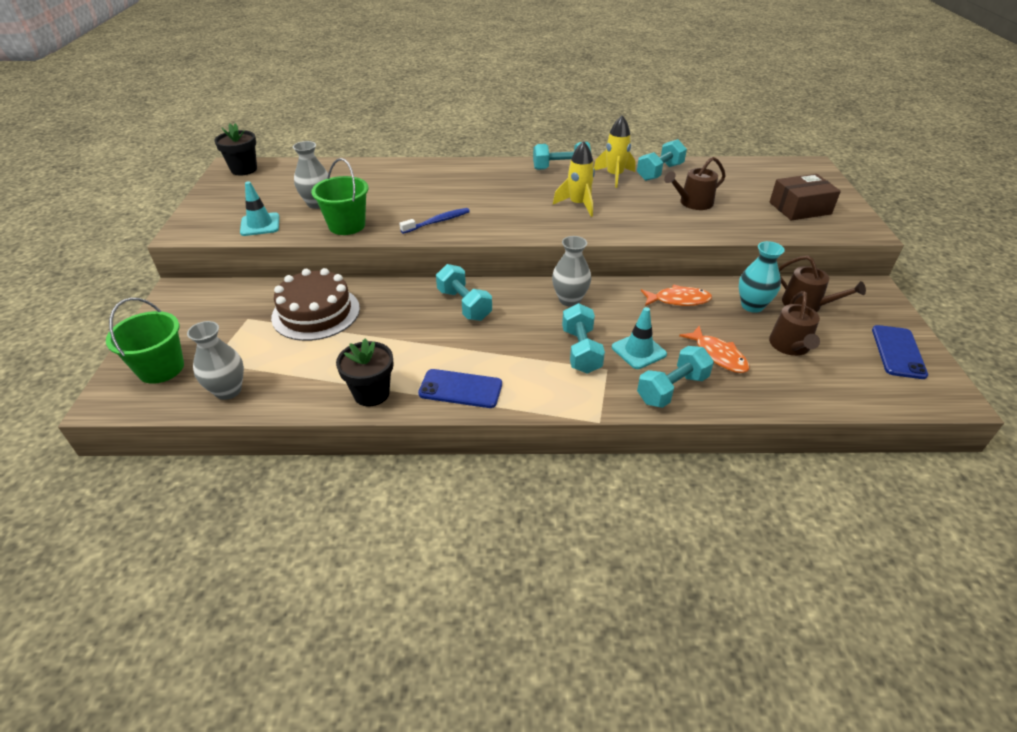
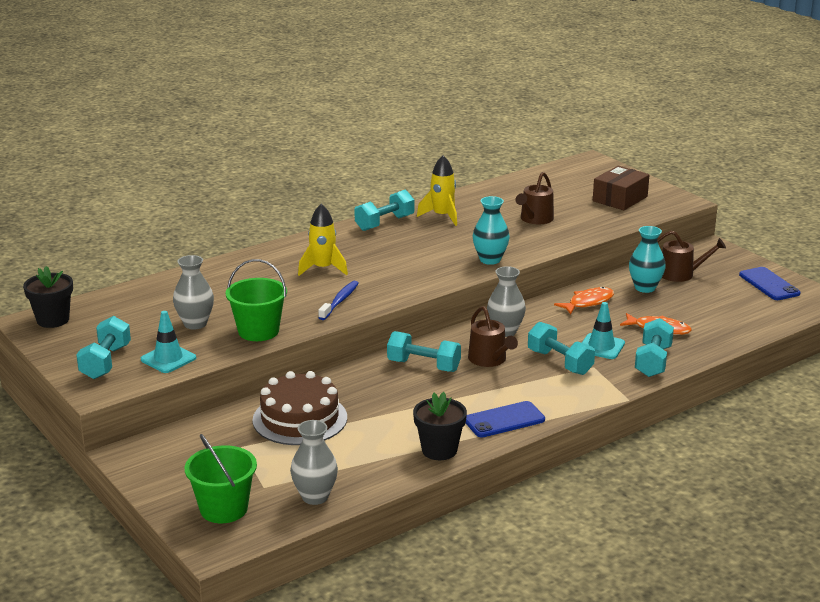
camera: 35 degrees left, 15 degrees down
(578, 205) = (443, 249): yellow rocket -> yellow rocket (323, 269)
(605, 227) = (490, 260): none -> turquoise vase
(659, 172) = (476, 202): turquoise dumbbell -> turquoise dumbbell (106, 362)
(790, 346) = (699, 305): brown watering can -> brown watering can (489, 359)

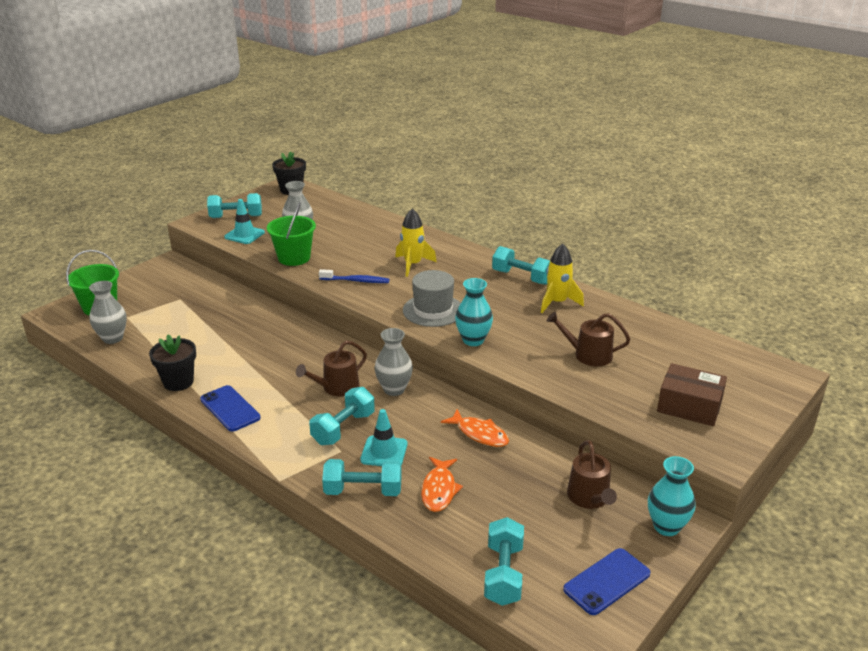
camera: 75 degrees right, 5 degrees up
(300, 419) = (220, 314): brown cake -> none
(423, 366) = (316, 355): turquoise dumbbell -> turquoise dumbbell (503, 574)
(425, 270) = (433, 310): none -> grey hat
(645, 288) = (536, 472): turquoise vase -> turquoise vase (666, 526)

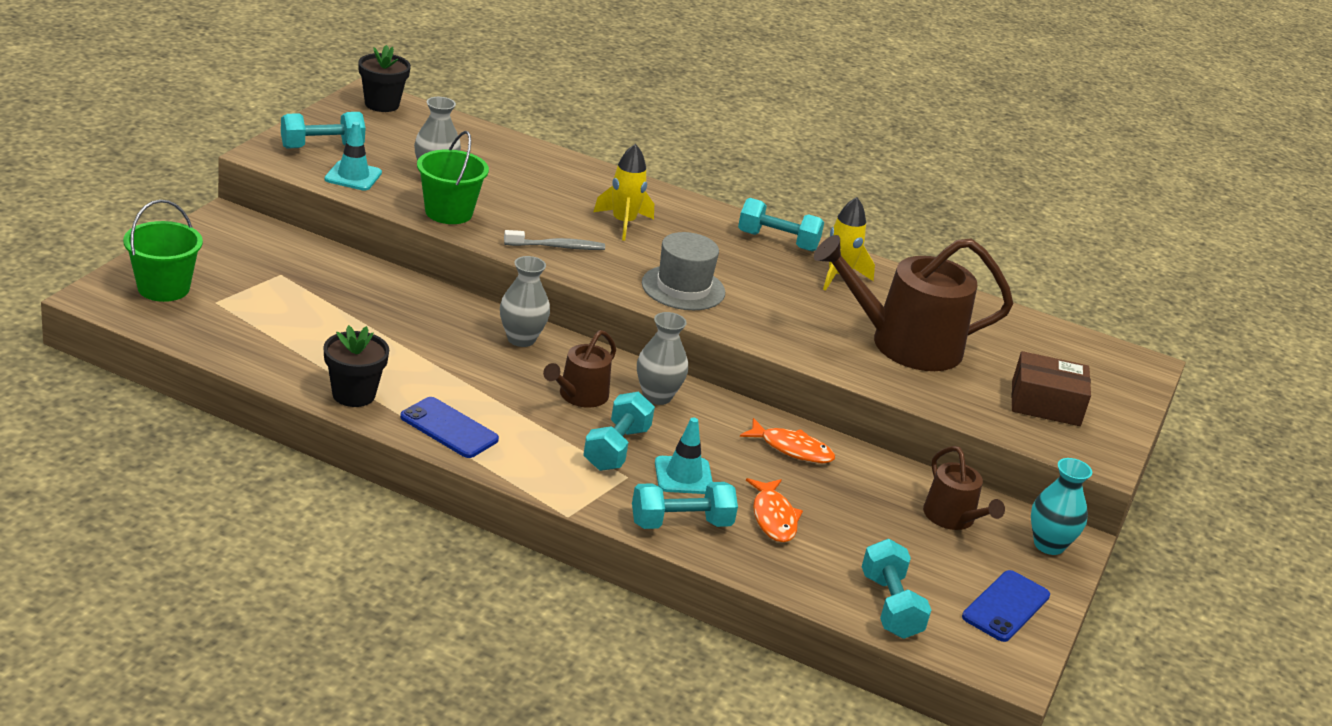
camera: 20 degrees left, 0 degrees up
(112, 338) = (214, 334): grey vase -> grey vase (521, 339)
(356, 281) = (557, 247): blue toothbrush -> grey toothbrush
(473, 340) = (755, 328): turquoise vase -> none
(588, 355) = (905, 344): brown watering can -> brown watering can, size x1.90

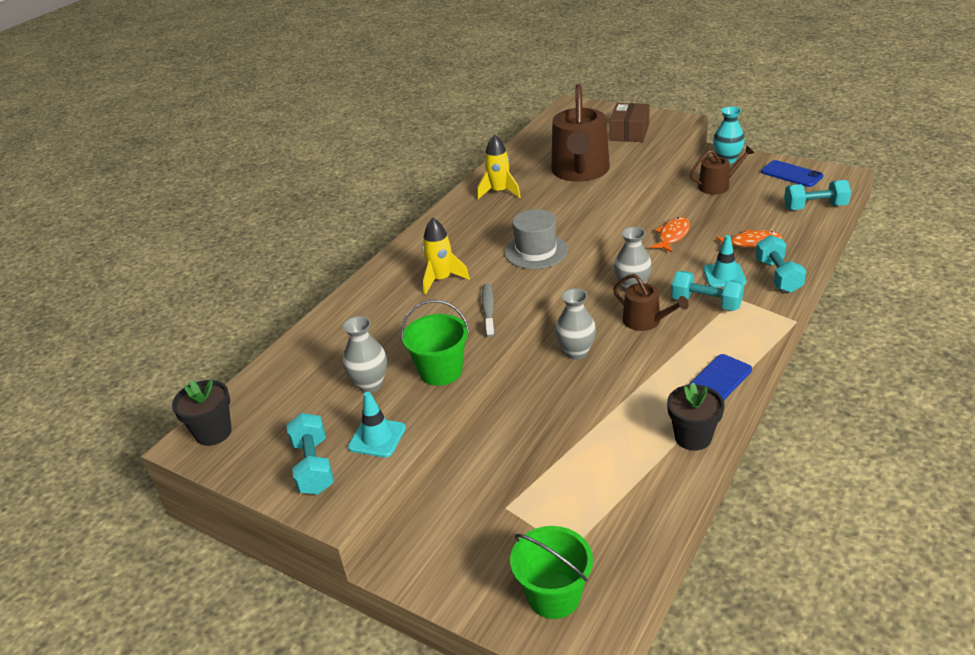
camera: 75 degrees left, 5 degrees up
(777, 241) = (455, 214): turquoise dumbbell -> none

